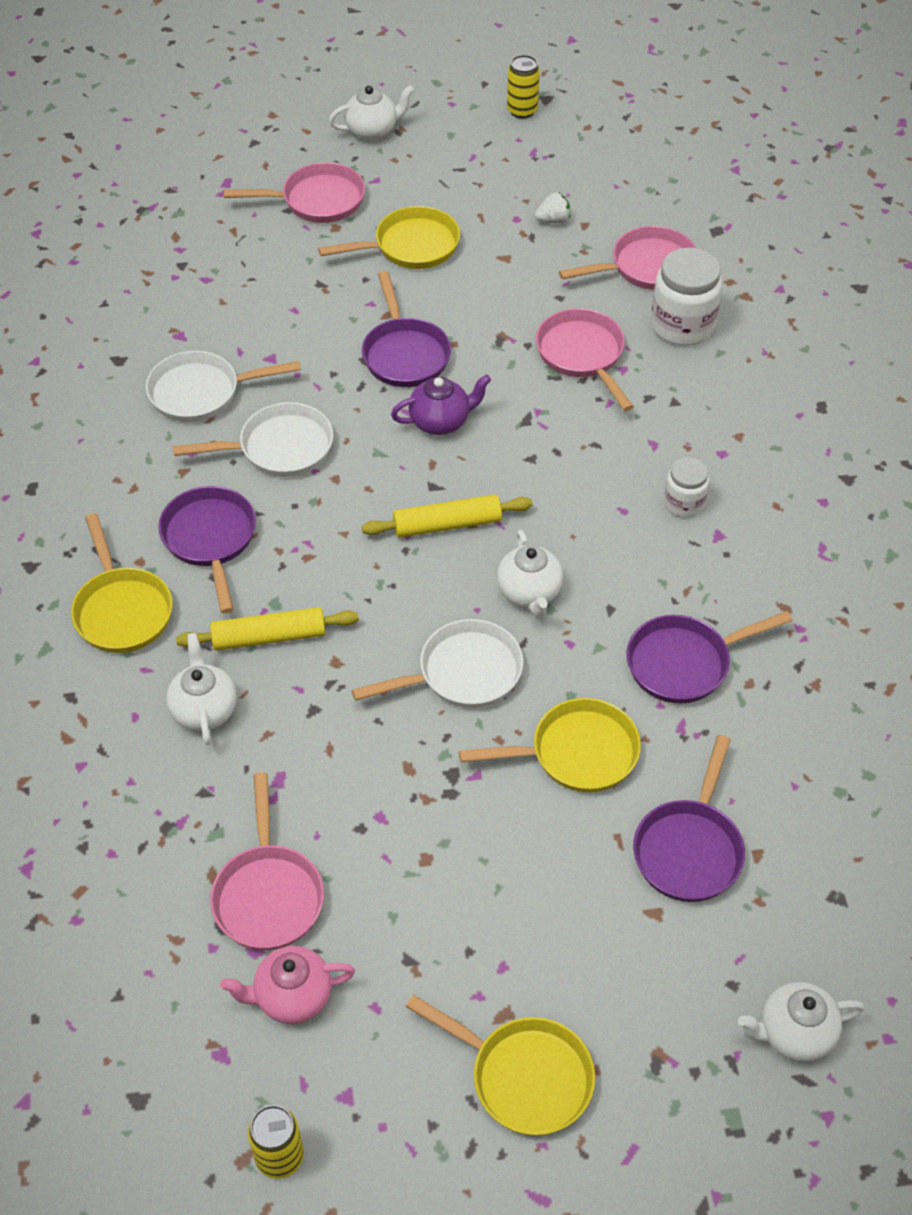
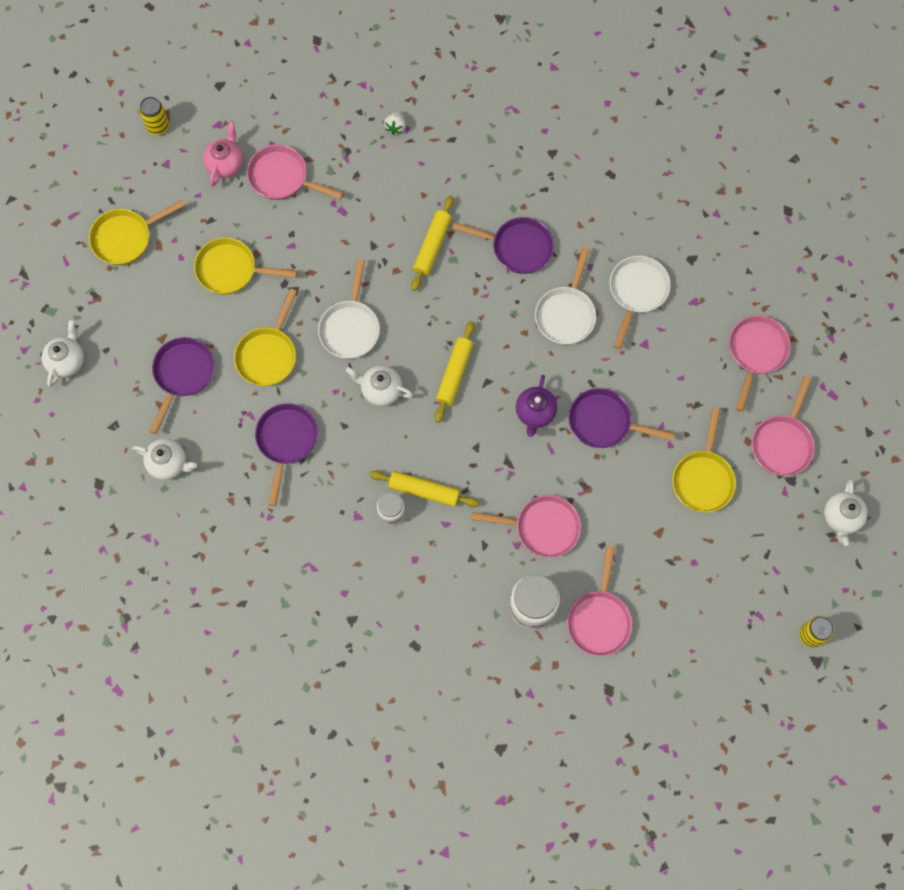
camera: 120 degrees right, 20 degrees up
(122, 610) = (494, 184): yellow pan -> yellow pan (231, 270)
(204, 710) = (405, 196): white teapot -> white teapot (168, 464)
(214, 259) = (756, 352): none -> pink pan
(553, 220) = (679, 586): white strawberry -> white strawberry (396, 127)
(629, 483) = (424, 491): none -> yellow rolling pin
(689, 849) = (182, 374): purple pan -> purple pan turned 60 degrees clockwise

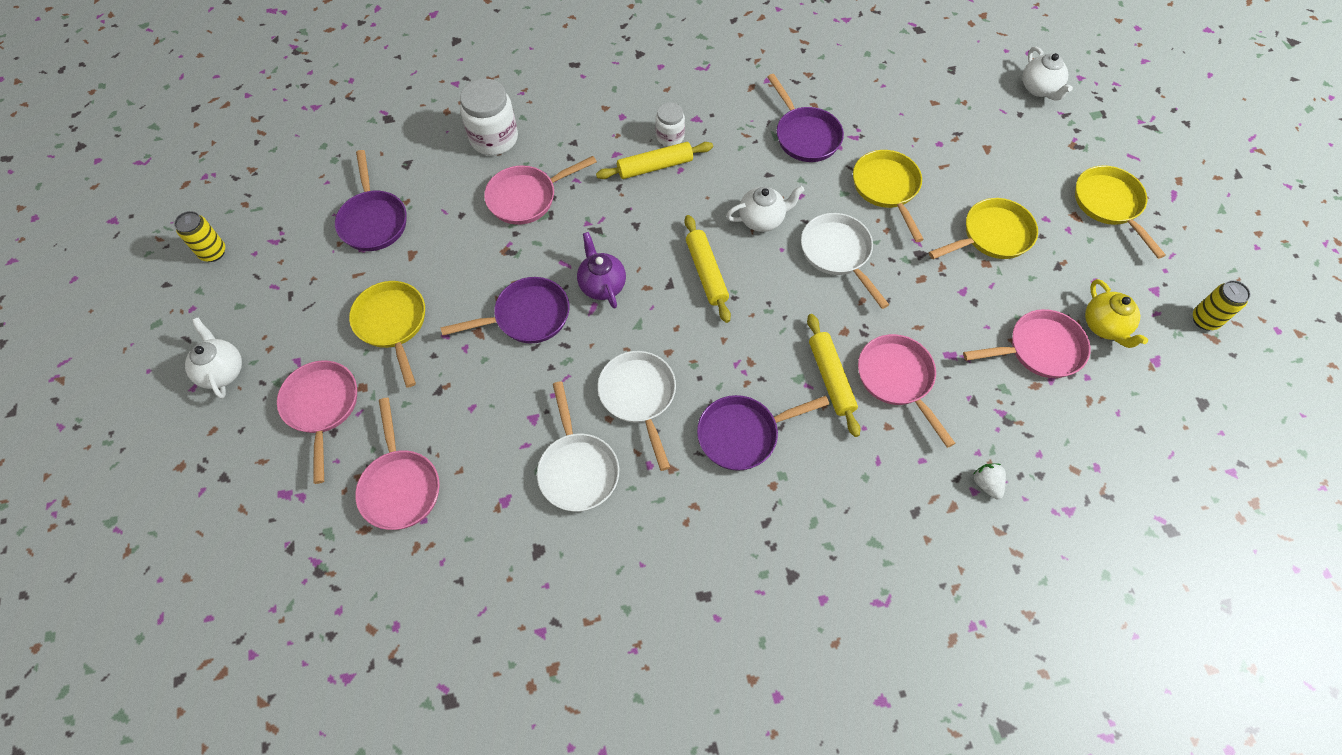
camera: 145 degrees right, 10 degrees down
(126, 238) = (1109, 205): yellow pan -> yellow pan turned 45 degrees counterclockwise
(168, 464) = (882, 69): white teapot -> none
(182, 374) = (940, 133): purple pan -> purple pan (373, 221)
(225, 164) = (1104, 326): pink teapot -> yellow teapot
(599, 619) = (428, 160): pink pan -> pink pan (897, 379)

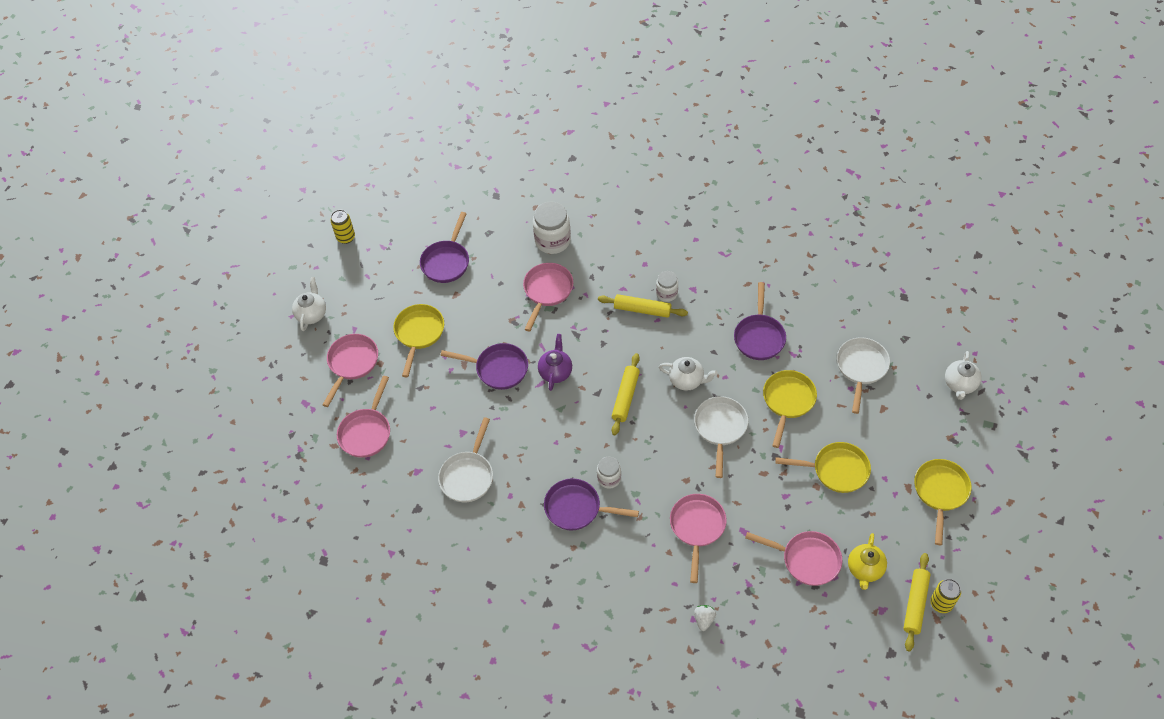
camera: 35 degrees right, 5 degrees down
(526, 197) = (547, 291): pink pan -> pink pan turned 105 degrees clockwise
(639, 397) = (531, 453): white pan -> white pan (861, 368)
(755, 377) = (609, 478): none -> white jar
(830, 378) = (655, 504): yellow rolling pin -> yellow rolling pin (915, 604)

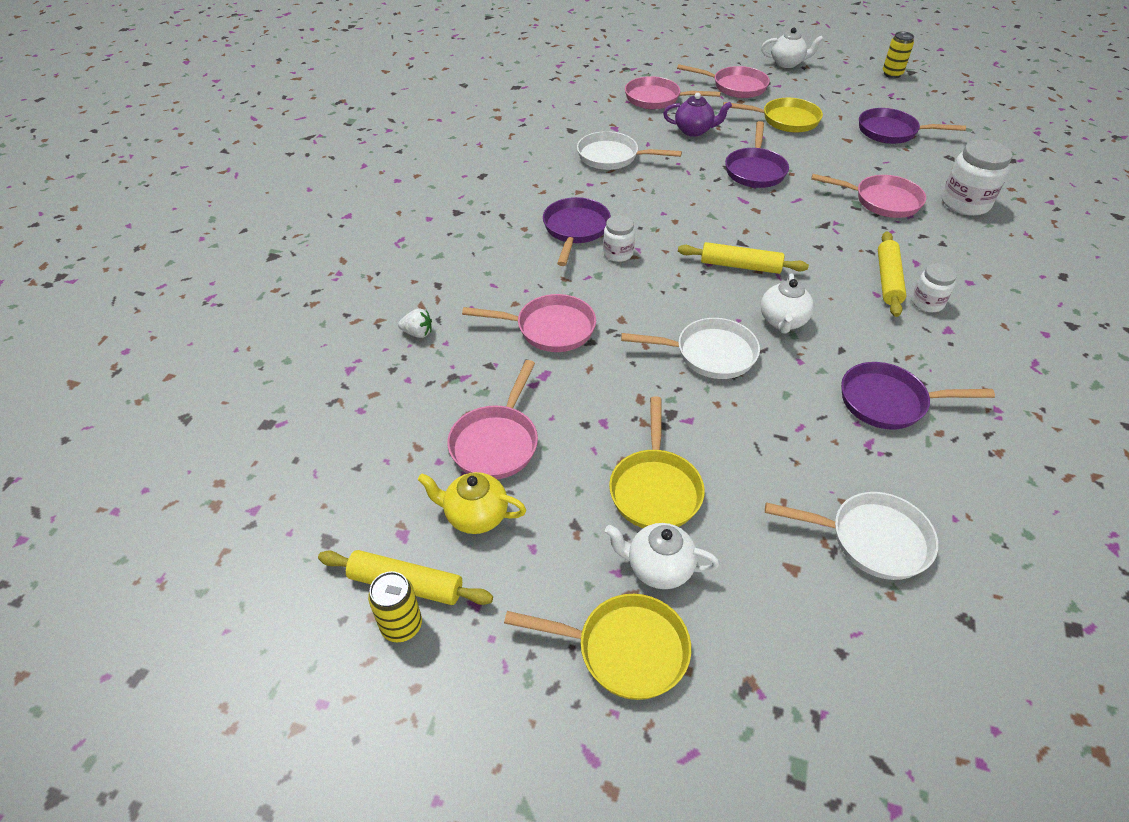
camera: 85 degrees right, 10 degrees down
(555, 372) = (763, 210): purple teapot -> purple teapot (694, 131)
(788, 401) = (774, 432): yellow pan -> none
(960, 384) = (886, 718): white teapot -> white teapot (658, 568)

